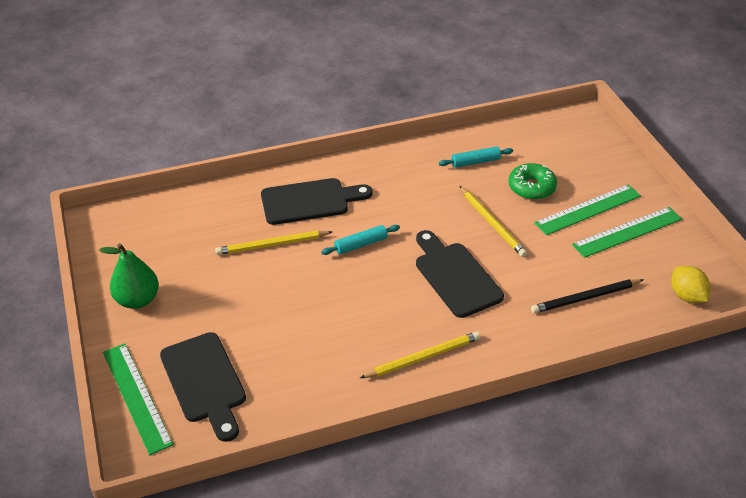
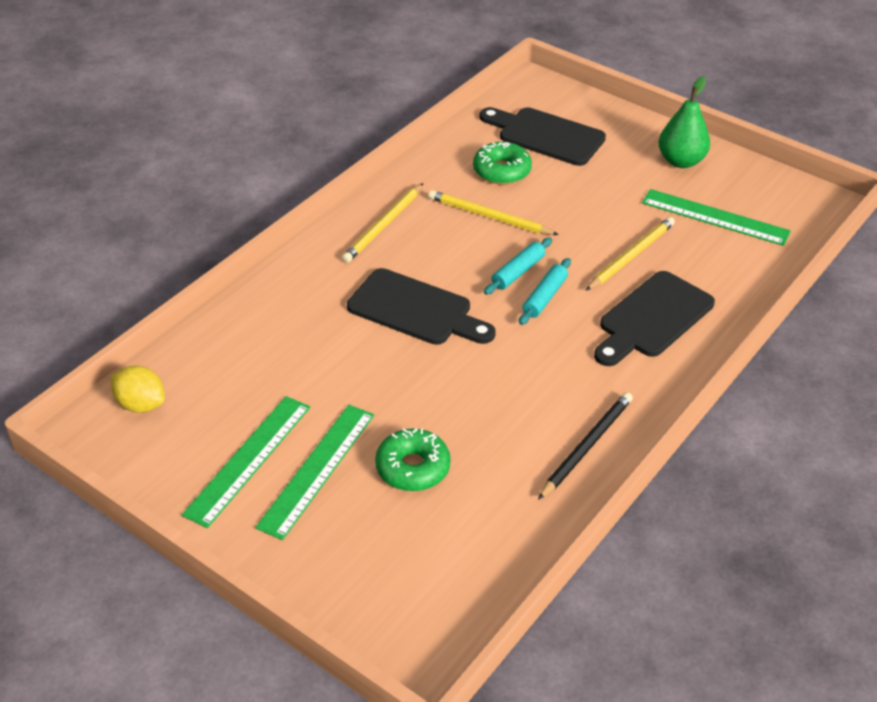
camera: 145 degrees right, 0 degrees up
(136, 397) = (583, 107): green ruler -> green ruler (715, 217)
(281, 363) = (501, 171): none -> green donut
(475, 162) = (517, 473): turquoise rolling pin -> turquoise rolling pin (518, 272)
(492, 223) = (424, 391): yellow pencil -> yellow pencil (489, 217)
(585, 298) = (258, 349): black pencil -> black pencil (586, 446)

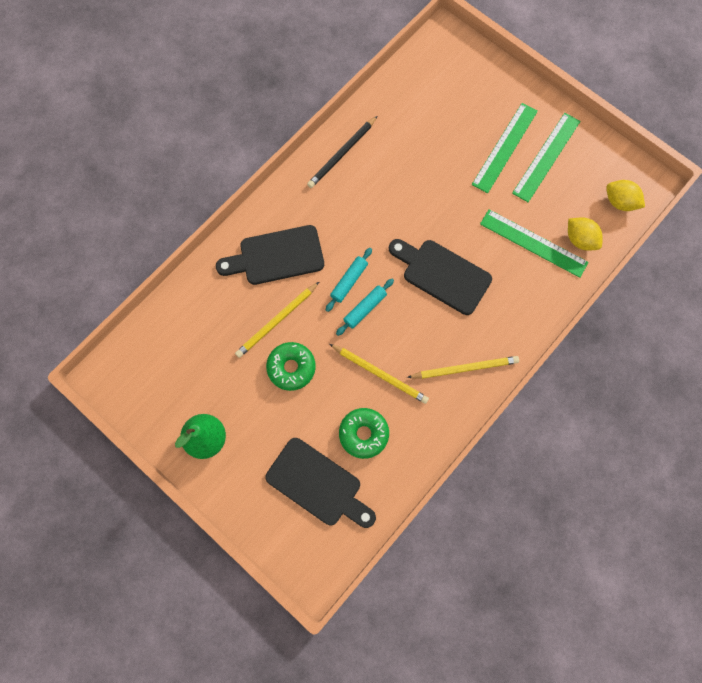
camera: 175 degrees left, 30 degrees up
(213, 356) = (580, 240): none -> yellow lemon
(383, 225) = (465, 368): yellow pencil -> yellow pencil turned 45 degrees clockwise
(412, 468) = (448, 145): green donut -> green donut (291, 368)
(652, 318) = (276, 256): black cutting board -> black cutting board turned 150 degrees counterclockwise
(715, 217) = (199, 362): green ruler -> green ruler (533, 243)

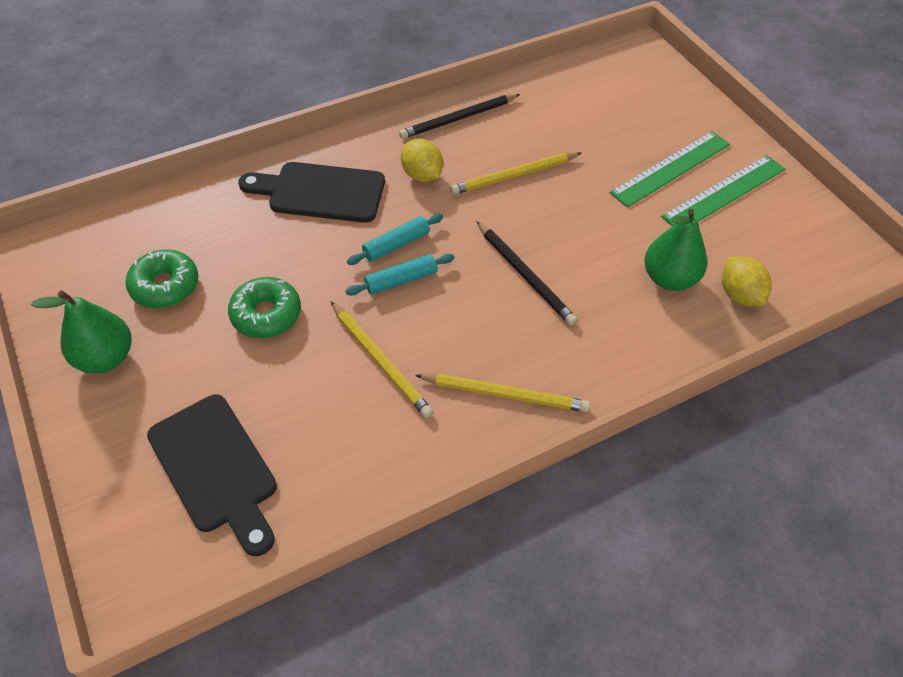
camera: 20 degrees right, 20 degrees down
(277, 321) = (279, 258): yellow pencil -> yellow pencil (514, 176)
(363, 434) = (317, 427): green donut -> green donut (165, 286)
(442, 274) = (525, 275): black cutting board -> black pencil
(533, 243) = (669, 278): green ruler -> green pear
(620, 202) = (813, 269): yellow lemon -> yellow lemon (422, 175)

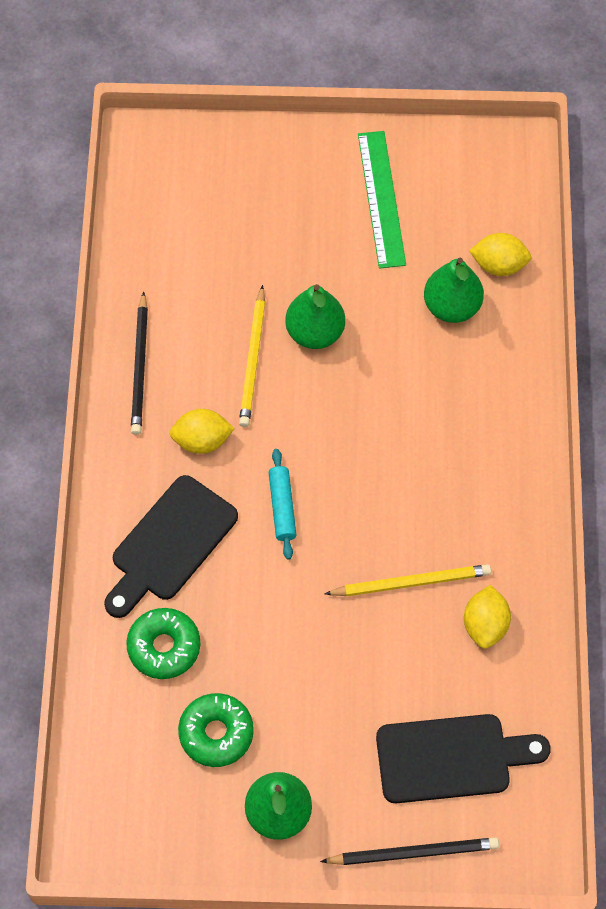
camera: 60 degrees left, 10 degrees up
(266, 314) = (304, 656): green donut -> green donut (164, 647)
(371, 438) = (485, 625): none -> yellow lemon
(401, 280) = (328, 523): turquoise rolling pin -> none
(505, 394) = (498, 502): yellow pencil -> none
(525, 275) = (382, 418): black pencil -> black pencil (413, 852)
(568, 201) = (315, 333): none -> green pear
(671, 168) = (325, 222): green ruler -> none

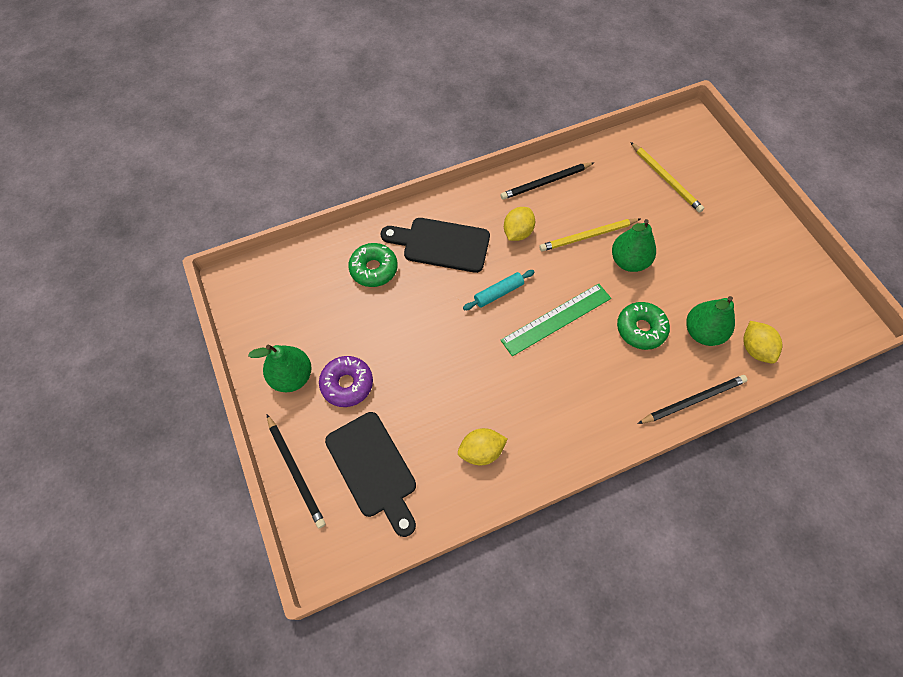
camera: 65 degrees right, 0 degrees up
(202, 441) = (517, 232): yellow lemon -> yellow lemon turned 60 degrees clockwise
(216, 733) = (330, 320): green donut -> green donut (641, 329)
(322, 747) = (347, 384): none -> purple donut
(381, 199) = (749, 259): green ruler -> green ruler (556, 319)
(411, 582) = (487, 390): yellow pencil -> yellow pencil (666, 179)
(529, 365) = (693, 400): none -> black pencil

